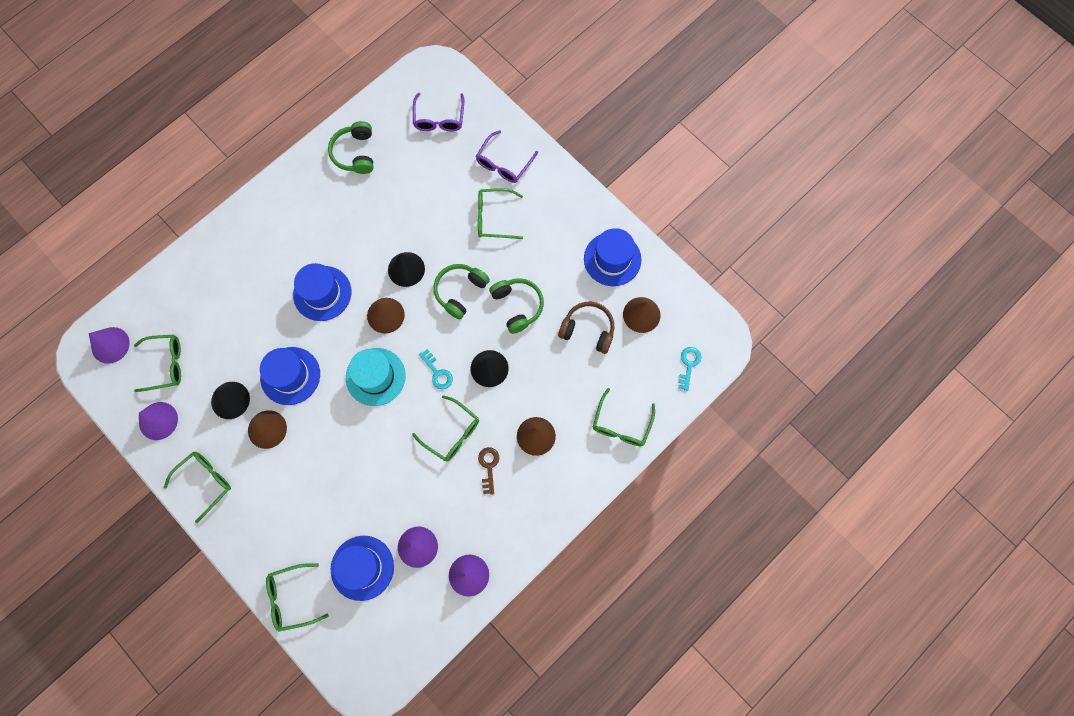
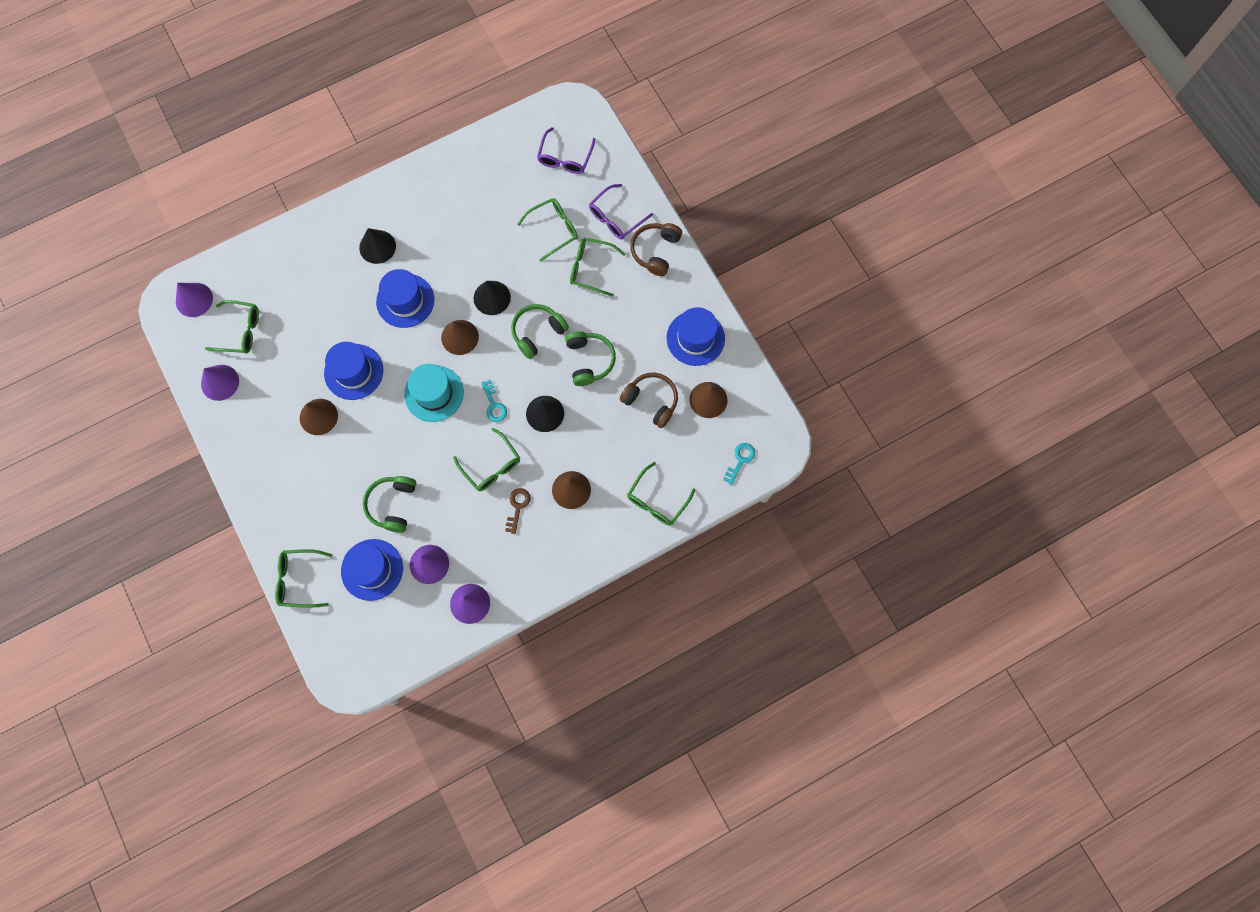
camera: 15 degrees right, 0 degrees up
(205, 482) = (247, 451): green glasses -> green glasses (554, 229)
(230, 400) = (291, 380): black cone -> black cone (377, 246)
(355, 153) = (474, 172): green headphones -> green headphones (392, 505)
(550, 186) = (655, 251): none -> brown headphones

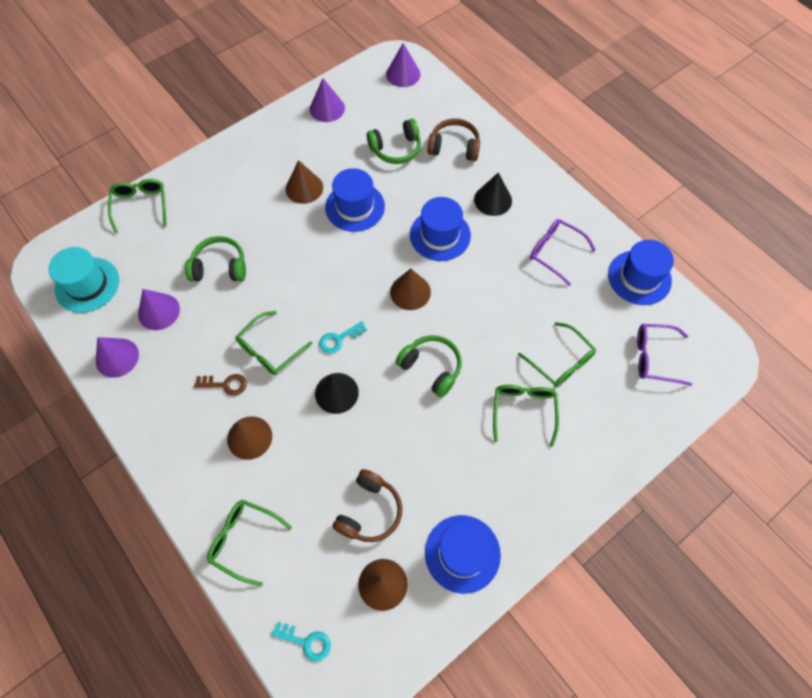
camera: 80 degrees right, 10 degrees down
(240, 331) = (379, 112): green glasses -> none
(372, 569) = (152, 262): blue hat -> blue hat (639, 277)
(434, 393) = (343, 280): turquoise hat -> turquoise hat (87, 285)
(492, 297) = (462, 314): black cone -> none
(589, 360) = (408, 429): green headphones -> green headphones (396, 149)
(616, 217) = (597, 428): purple glasses -> purple glasses (555, 252)
(655, 251) = (567, 483): brown headphones -> brown headphones (454, 147)

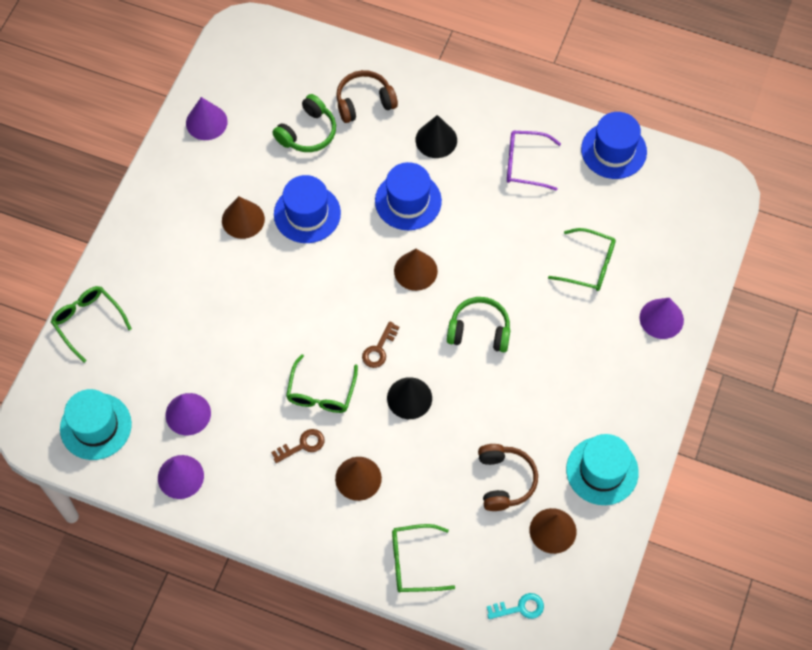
camera: 30 degrees left, 0 degrees up
(220, 267) = (216, 341): green headphones -> none
(339, 339) = (379, 349): turquoise key -> brown key
(403, 74) = (260, 45): purple cone -> purple cone (661, 318)
(462, 553) = (602, 471): blue hat -> turquoise hat
(523, 411) = (582, 326): green glasses -> none
(654, 357) = (666, 219): purple glasses -> none

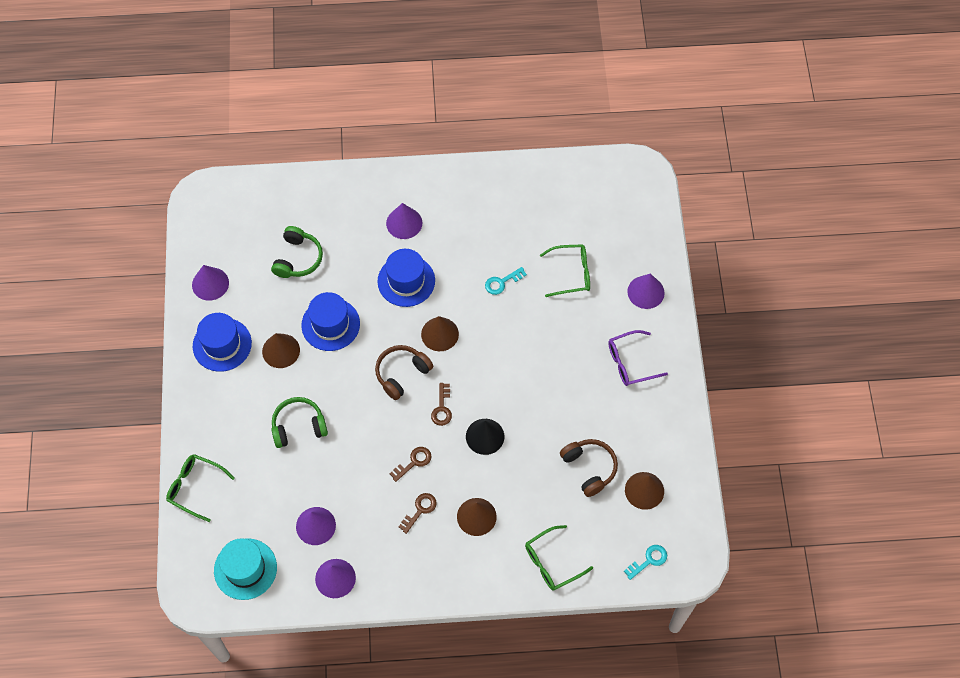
camera: 25 degrees left, 0 degrees up
(321, 392) = (413, 462): green glasses -> brown key
(364, 102) = (331, 215): brown headphones -> brown headphones (402, 374)
(436, 140) = (404, 223): black cone -> purple cone
(479, 331) = (513, 360): green headphones -> green headphones (298, 426)
(509, 244) = (502, 282): none -> turquoise key
(525, 164) = (483, 214): purple glasses -> purple glasses (630, 362)
(602, 471) = (658, 428): turquoise hat -> none
(613, 150) = (546, 175): blue hat -> blue hat (222, 344)

